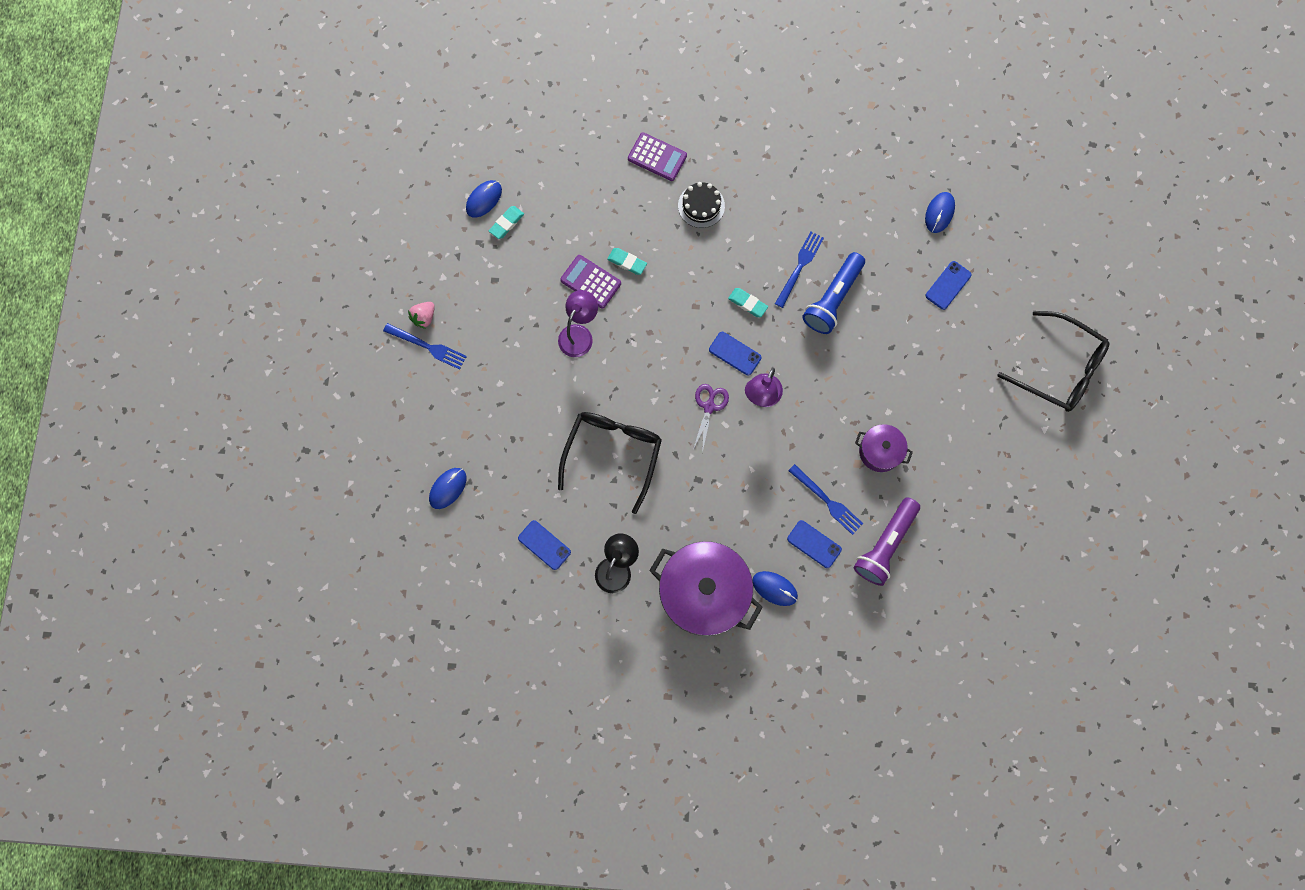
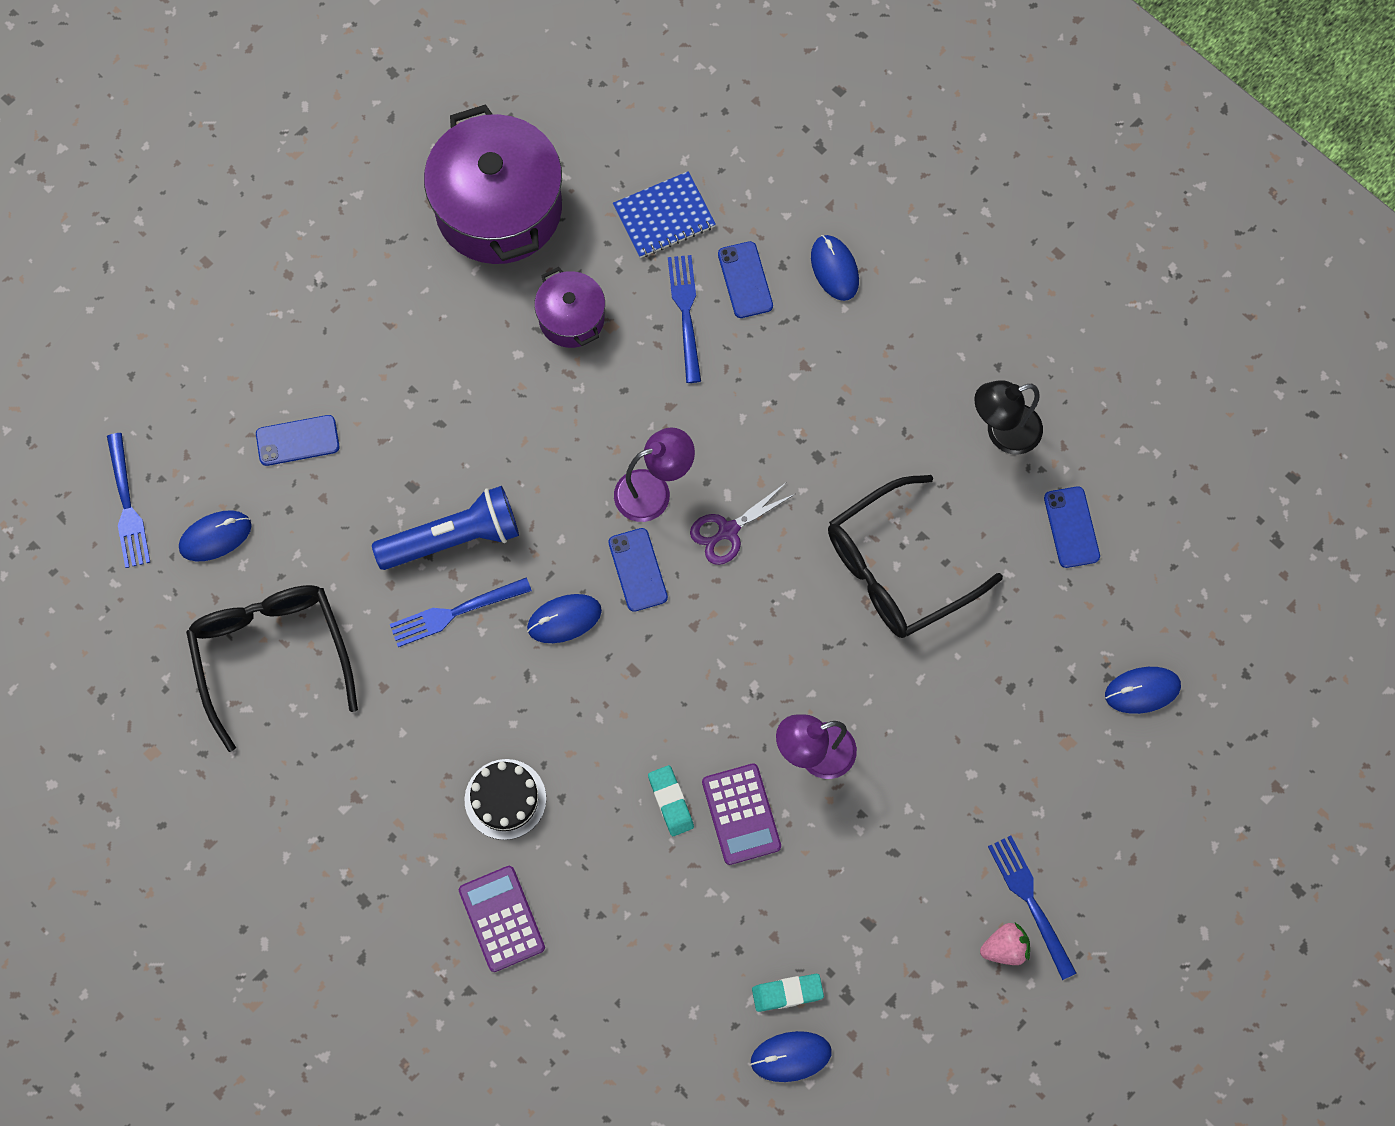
camera: 140 degrees left, 5 degrees down
(704, 592) = (921, 327): purple pot -> purple pot (498, 209)
(747, 303) = (564, 619): turquoise eraser -> blue mouse
(885, 545) = (664, 217): purple flashlight -> blue notebook
(992, 194) = (127, 506): none -> blue fork
(1059, 368) = (270, 243): black glasses -> black glasses (272, 655)

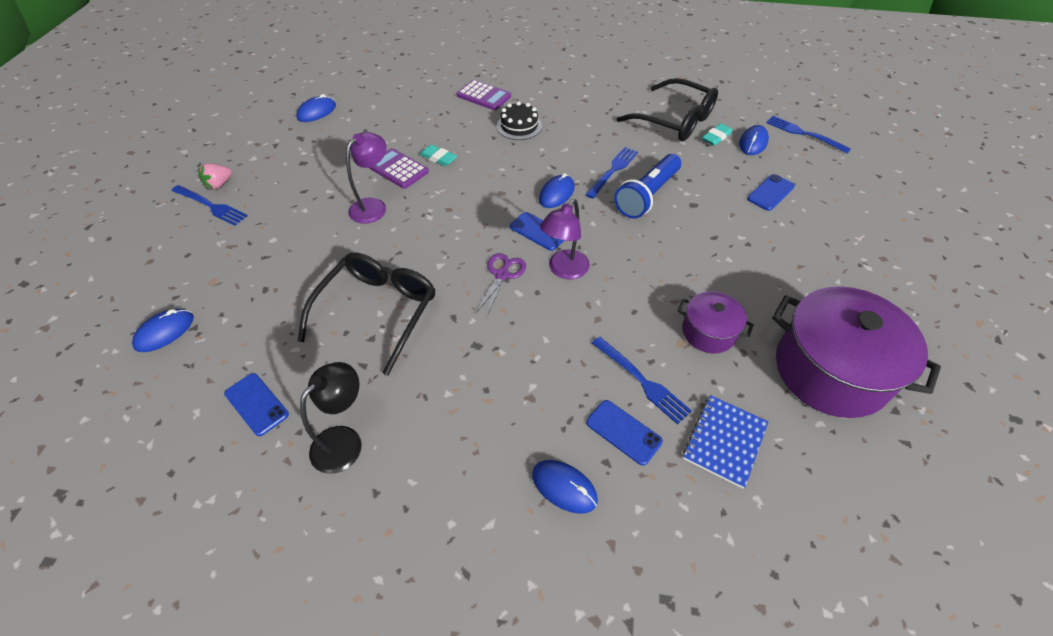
camera: 145 degrees right, 20 degrees down
(787, 993) = (331, 127): turquoise eraser -> turquoise eraser (716, 137)

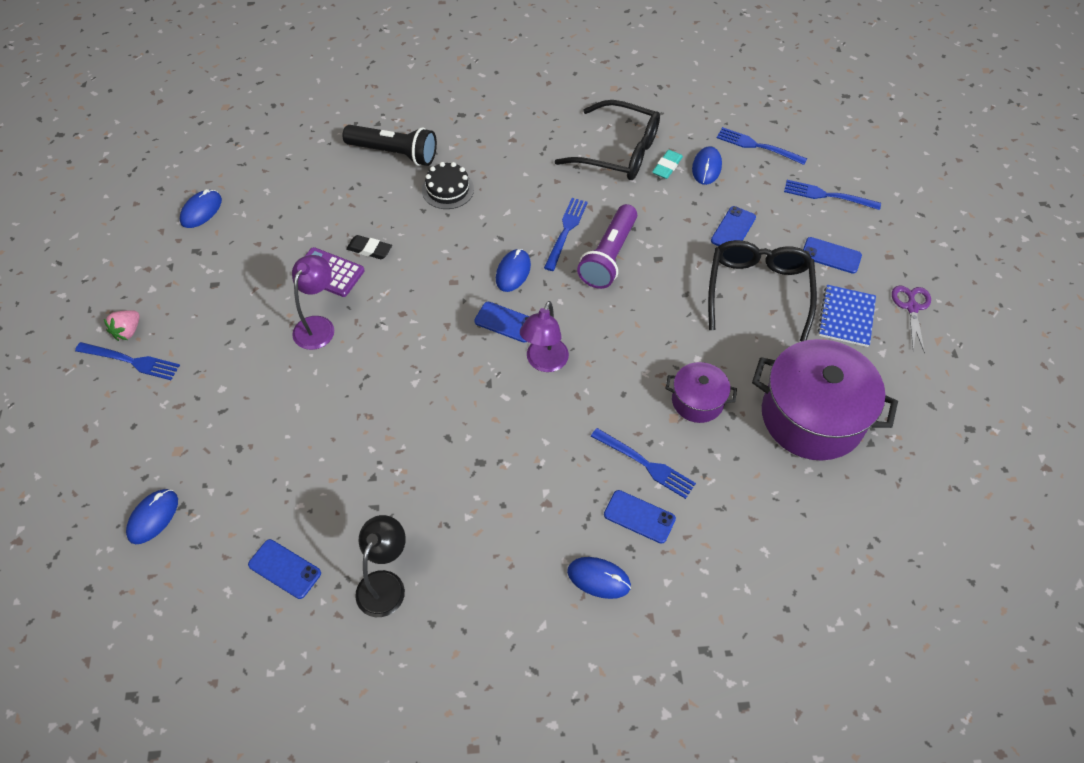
camera: 15 degrees left, 5 degrees up
(377, 311) = (368, 448): black glasses -> black glasses (758, 291)
(438, 158) = (369, 249): turquoise eraser -> black eraser
(484, 96) = (394, 153): purple calculator -> black flashlight
(502, 275) = (483, 380): purple scissors -> purple scissors (911, 307)
(647, 196) = (609, 256): blue flashlight -> purple flashlight
(724, 441) = (729, 505): blue notebook -> blue notebook (846, 317)
(866, 229) = (831, 255): none -> blue phone
(867, 180) = (827, 195): none -> blue fork

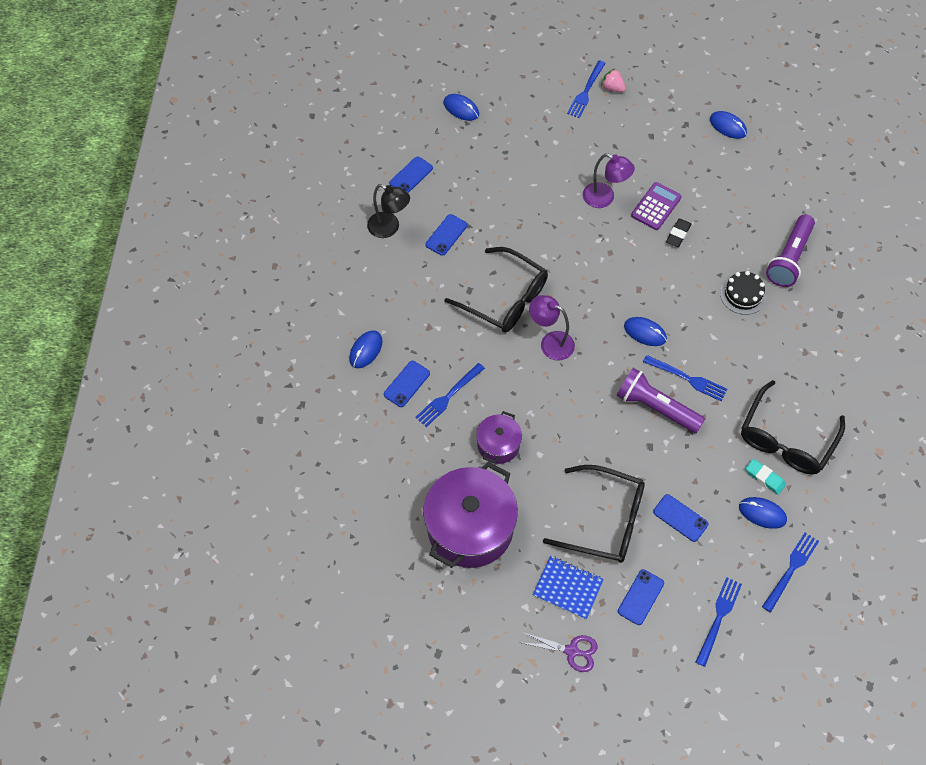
camera: 100 degrees right, 5 degrees up
(394, 153) = (789, 258): black flashlight -> purple flashlight
(487, 419) = (505, 298): none -> black glasses
(506, 322) = (593, 321): blue phone -> blue phone (446, 235)

